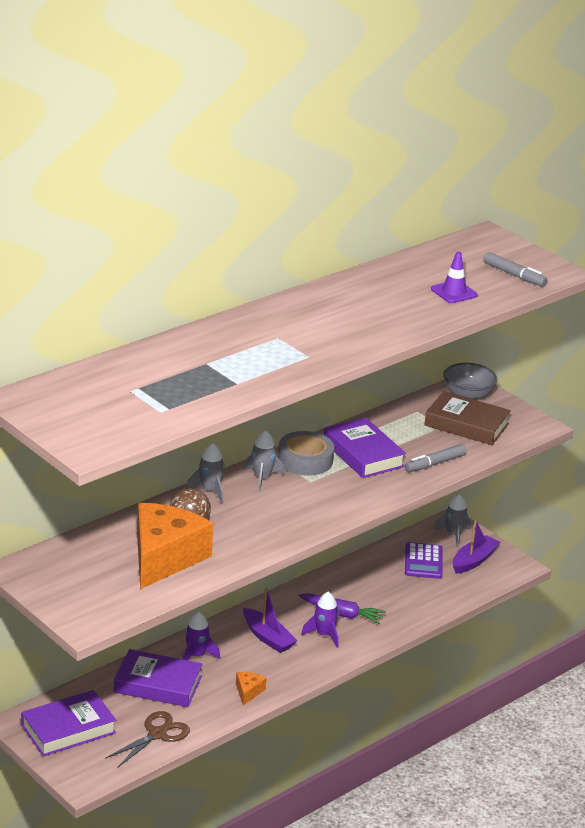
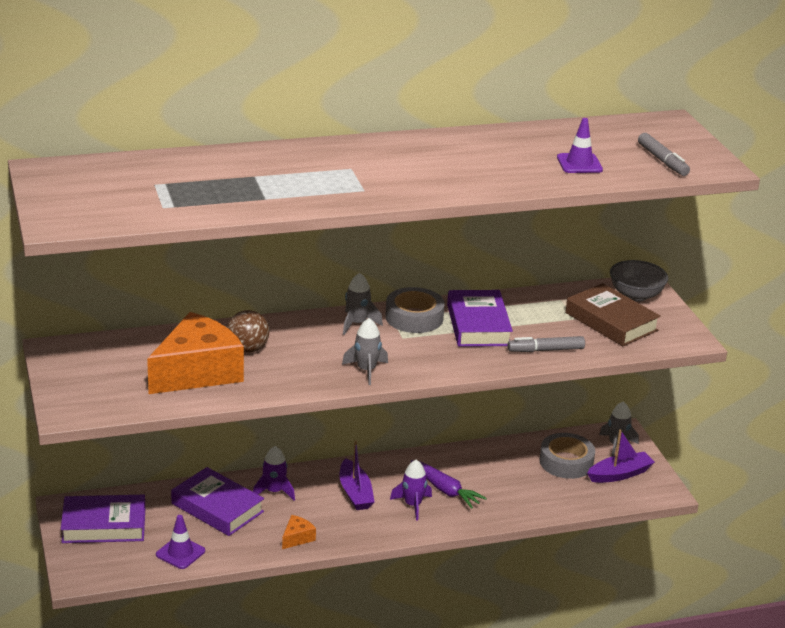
camera: 25 degrees right, 0 degrees up
(157, 734) = (180, 553): brown scissors -> purple traffic cone
(210, 491) = (295, 324): grey rocket -> grey rocket (366, 370)
(423, 561) = (566, 462): purple calculator -> grey tape

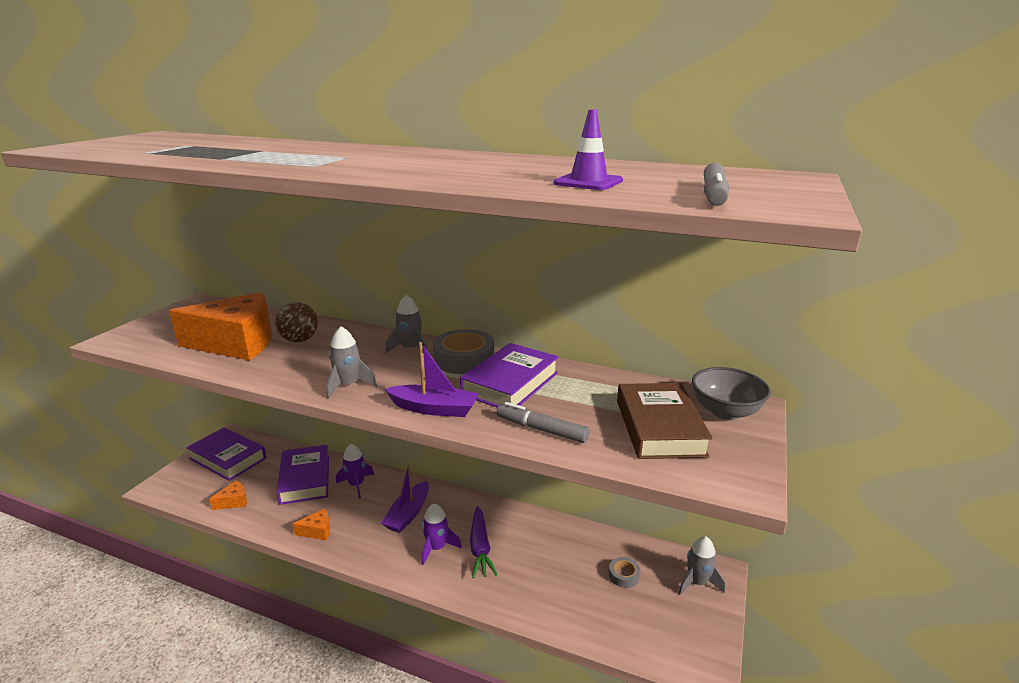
camera: 40 degrees right, 5 degrees down
(180, 553) = (234, 501): purple traffic cone -> orange cheese
(566, 462) = (624, 575): grey tape -> grey tape, size x0.51
(620, 474) = (669, 618): purple boat -> purple boat (434, 409)

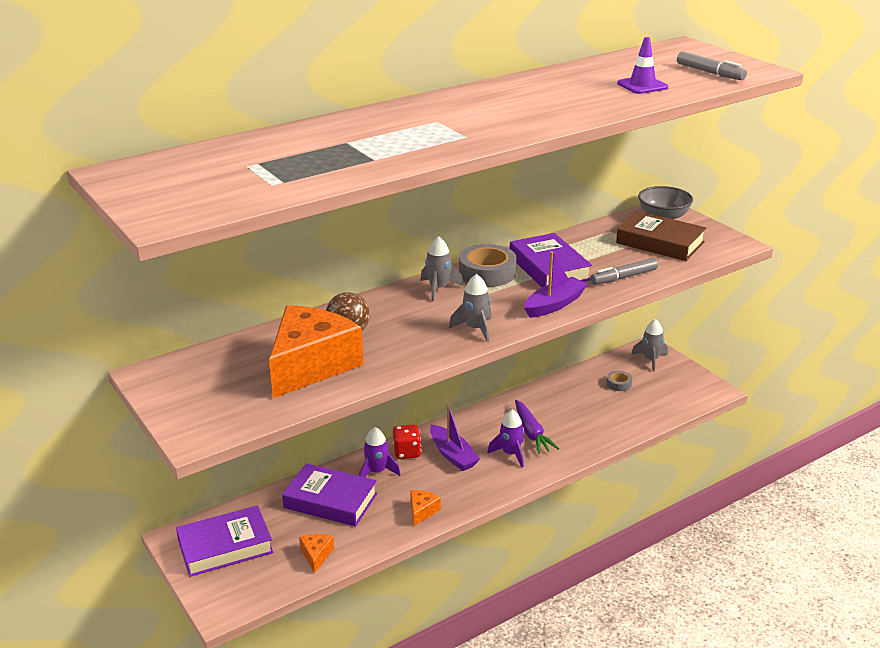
camera: 55 degrees left, 5 degrees up
(393, 488) = (407, 452): none -> red dice
(480, 548) = (531, 433): purple carrot -> purple carrot turned 45 degrees clockwise

